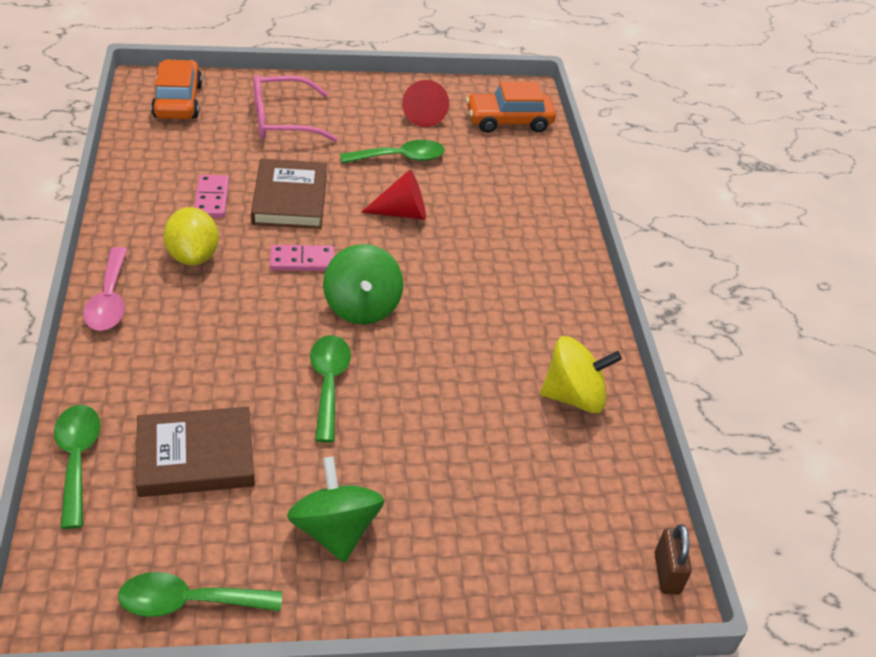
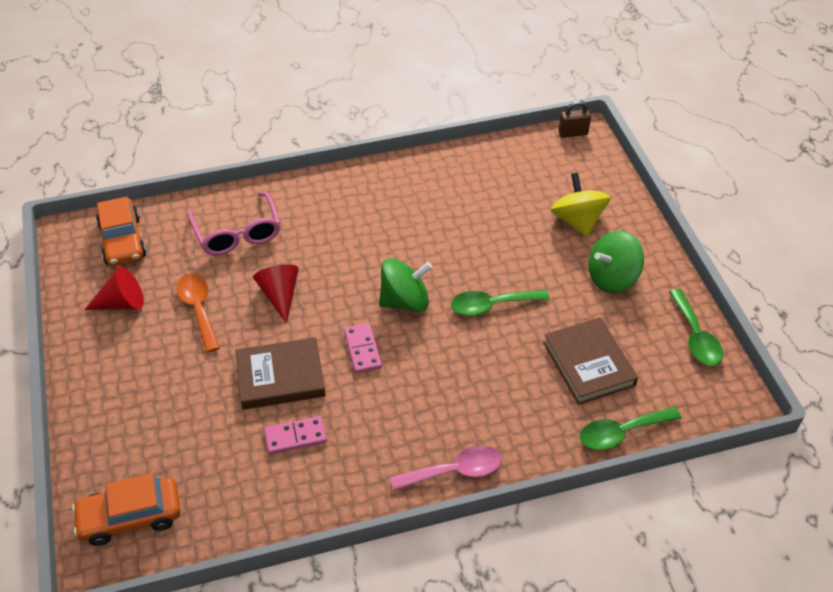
camera: 95 degrees left, 5 degrees up
(193, 256) = (380, 427): yellow lemon -> none
(282, 120) = (152, 412): pink glasses -> pink glasses (237, 233)
(400, 158) = (198, 309): green spoon -> orange spoon
(574, 396) = (453, 178): yellow spinning top -> yellow spinning top (577, 221)

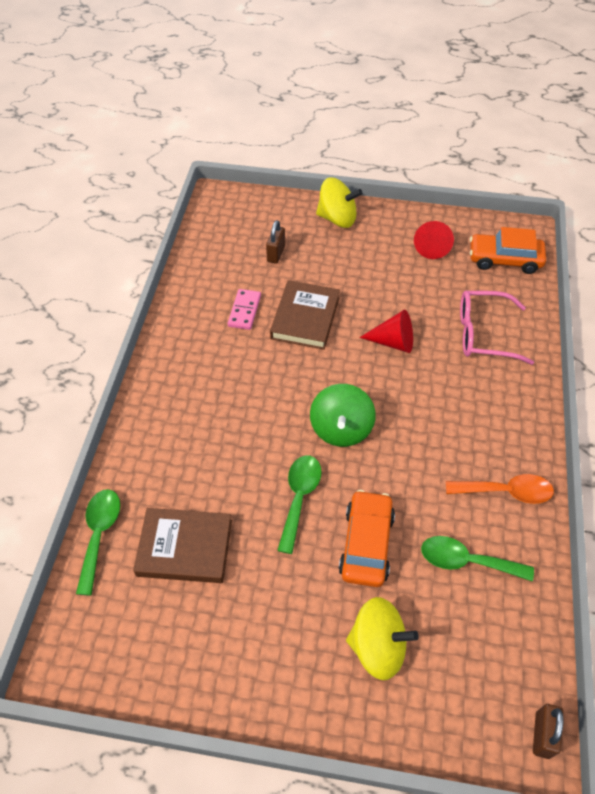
camera: 115 degrees right, 5 degrees up
(101, 405) = (337, 218): none -> yellow spinning top
(130, 517) = (237, 215): orange car -> orange car (366, 544)
(189, 444) = (276, 254): none -> brown padlock
(198, 309) = (403, 288): orange spoon -> orange spoon (506, 491)
(362, 350) = (302, 378): pink domino -> none
(455, 471) = (150, 395): pink spoon -> none
(612, 278) = (276, 635): green spinning top -> none
(695, 336) = (153, 677): green spoon -> green spoon (466, 561)

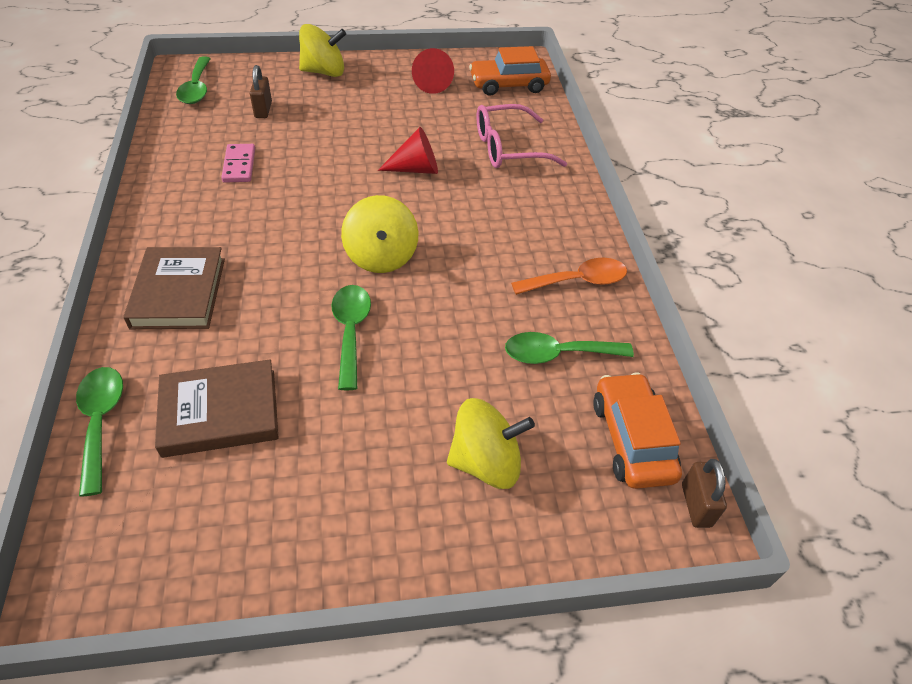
camera: 20 degrees left, 5 degrees down
(225, 221) = (197, 88): none -> green spoon
(305, 318) = (312, 162): brown book -> brown book (179, 292)
(341, 429) = (381, 256): green spinning top -> yellow spinning top
(366, 544) = (441, 361): orange car -> orange car (631, 439)

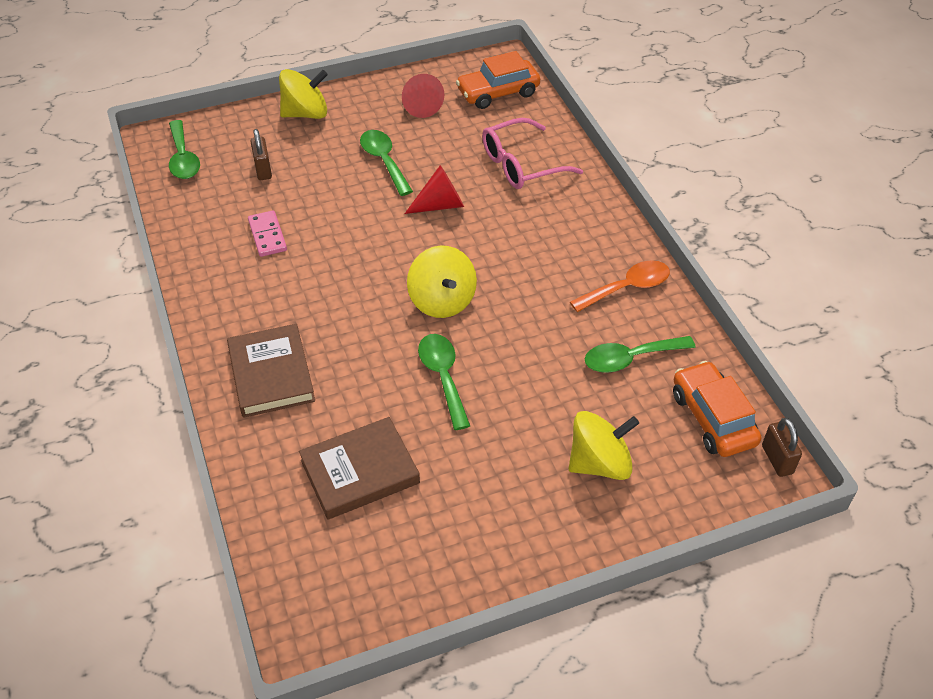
camera: 10 degrees left, 0 degrees up
(101, 422) = (261, 502): green spoon -> green spoon (384, 161)

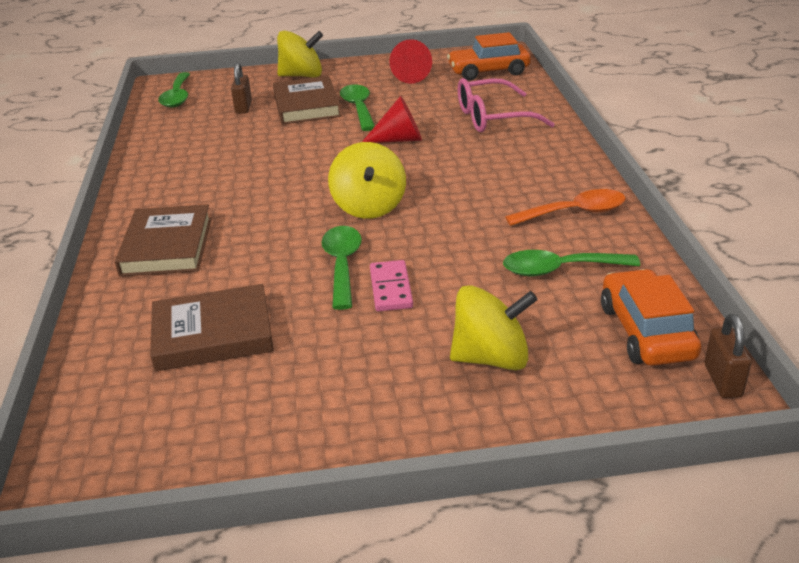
camera: 15 degrees right, 15 degrees down
(267, 235) = (222, 149): pink domino -> pink domino (390, 288)
(329, 161) = (307, 105): none -> brown book

